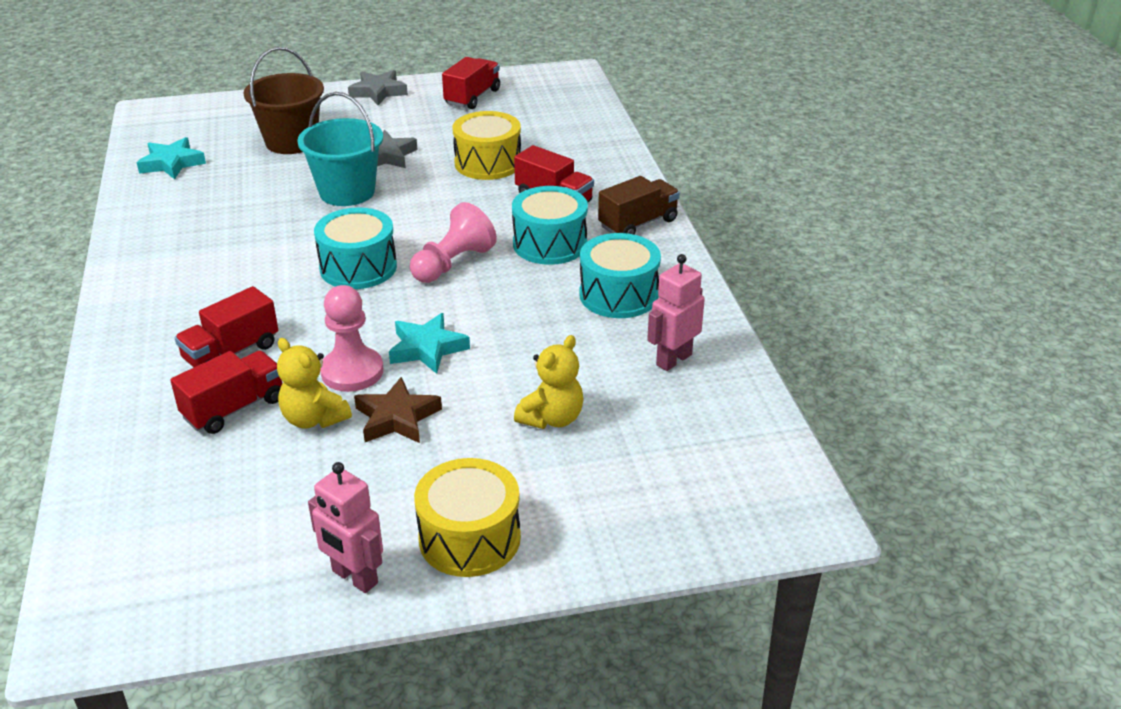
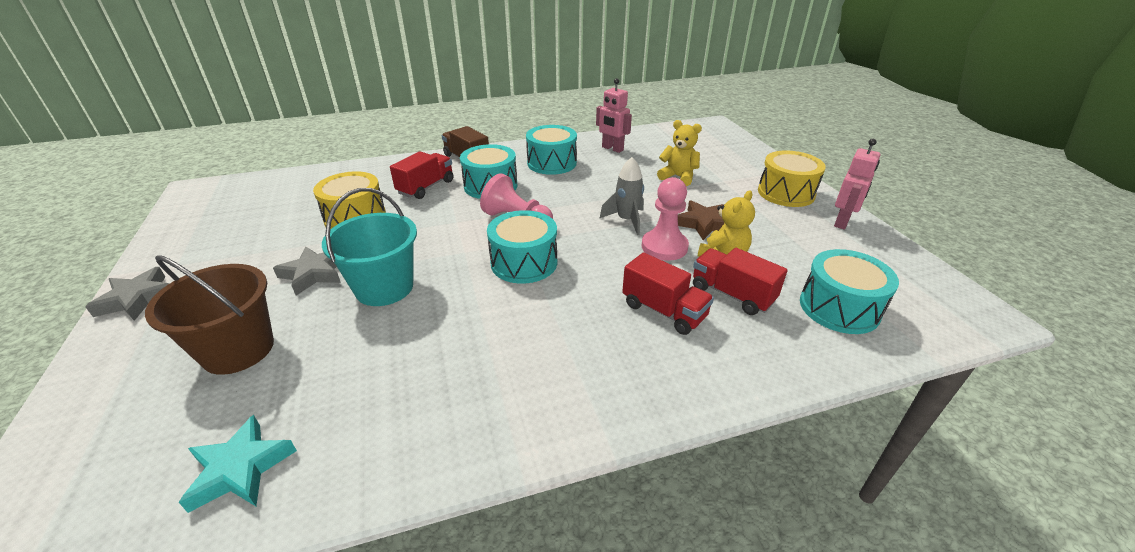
camera: 95 degrees left, 0 degrees up
(167, 492) = (839, 308): none -> turquoise drum
(427, 348) = (626, 220): turquoise star -> grey rocket
(472, 97) = (207, 235): red truck -> none

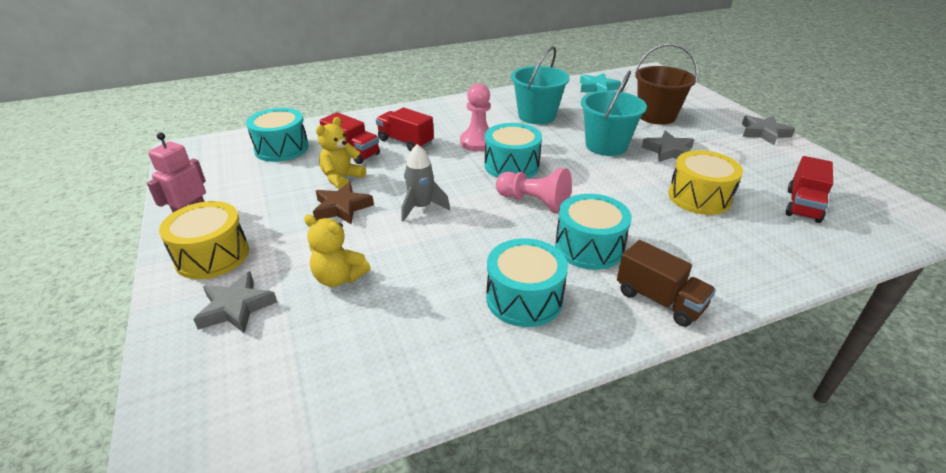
camera: 175 degrees right, 0 degrees up
(426, 187) = (667, 240): red truck -> red truck (803, 205)
(442, 363) = (537, 116): none -> turquoise bucket
(612, 149) = (427, 347): pink robot -> none
(664, 247) = (391, 183): pink pawn -> pink pawn (478, 142)
(736, 166) = (236, 307): none -> grey star

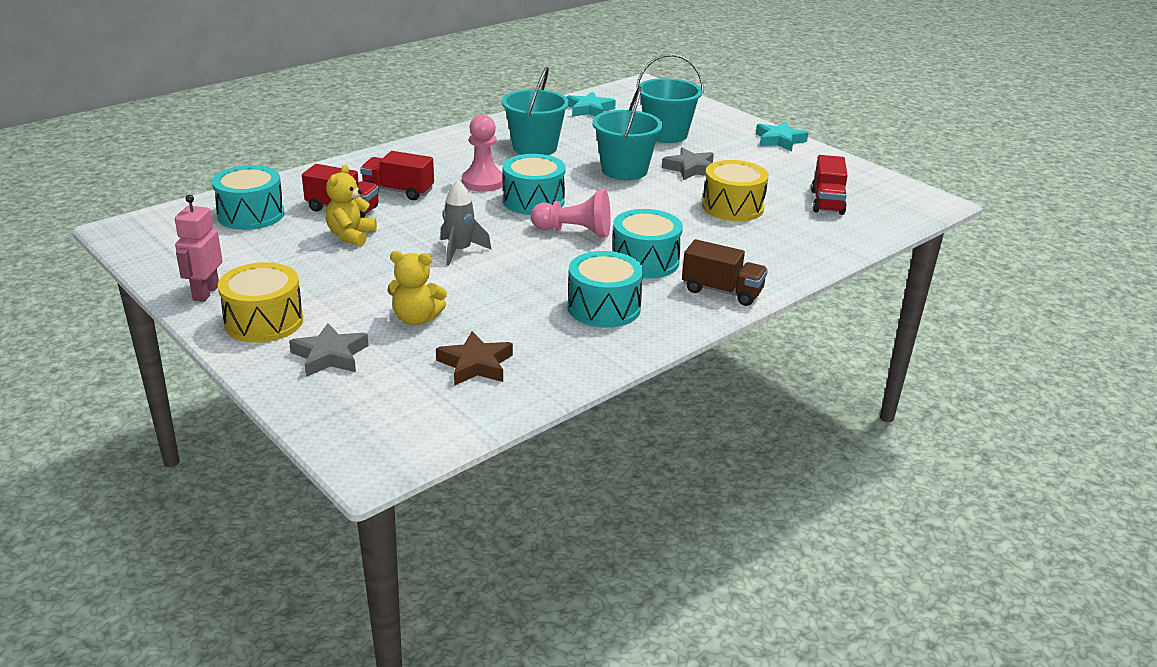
camera: 20 degrees left, 5 degrees down
(342, 208) = (372, 262): brown star -> brown star (475, 364)
(656, 116) = (666, 134): brown bucket -> turquoise bucket
(764, 133) = (779, 140): grey star -> turquoise star

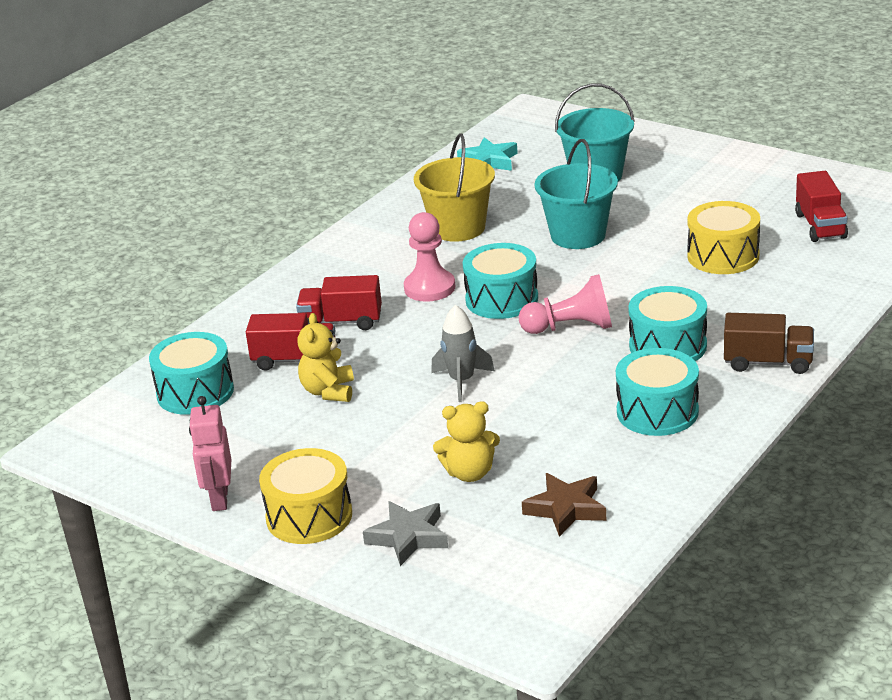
camera: 10 degrees left, 0 degrees up
(534, 147) = (458, 228): turquoise bucket -> yellow bucket
(690, 169) = (650, 216): grey star -> none
(779, 140) = (727, 155): turquoise star -> none

